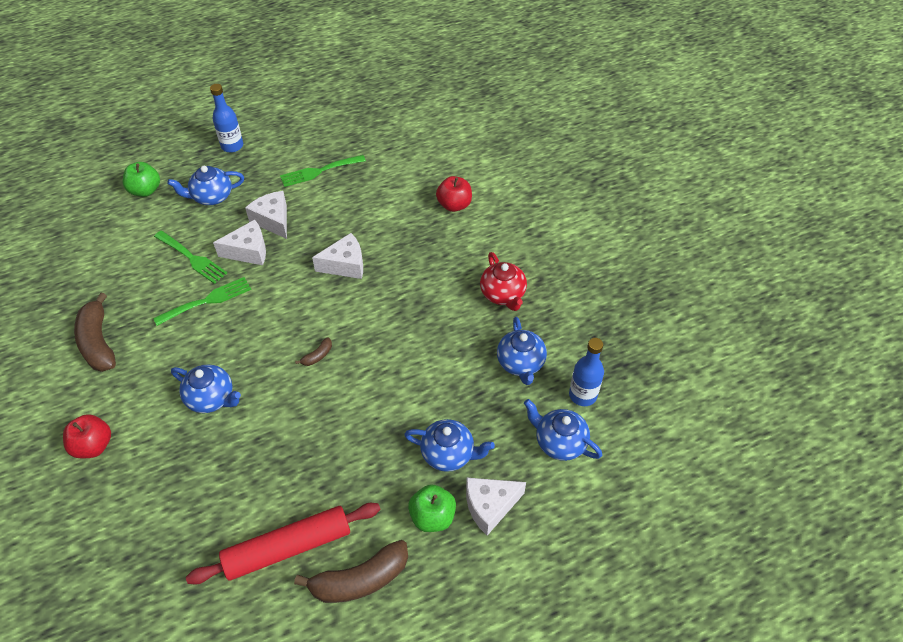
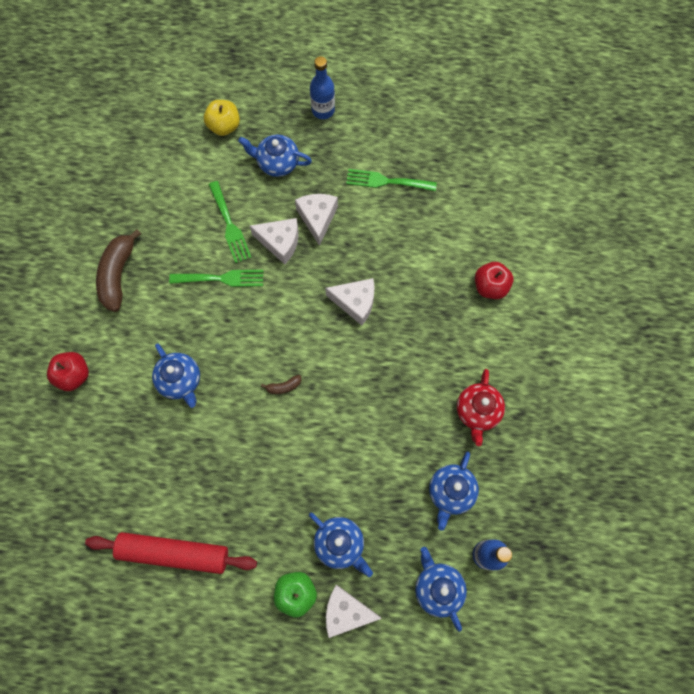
camera: 30 degrees right, 20 degrees up
(145, 190) = (224, 126): green apple -> yellow apple
(359, 580) = (212, 612): brown banana -> none

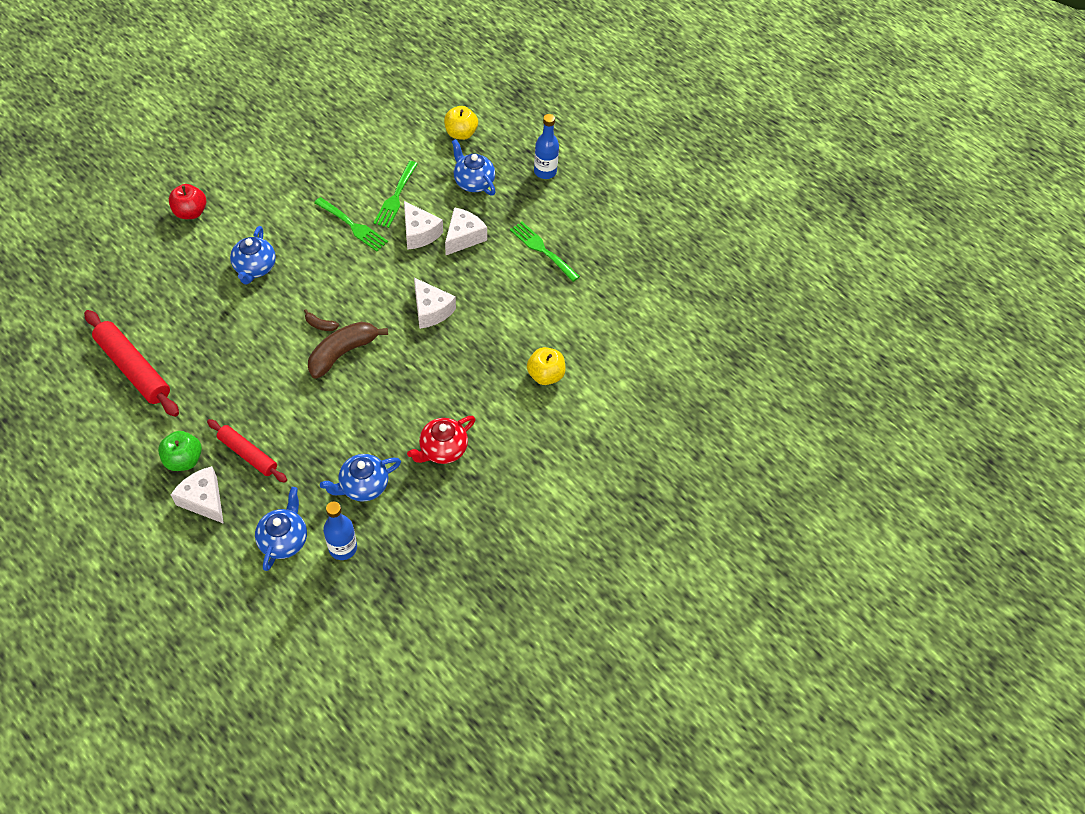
camera: 35 degrees right, 15 degrees down
(118, 274) = (286, 173): brown banana -> brown banana (343, 353)
(340, 544) = (248, 454): blue teapot -> red rolling pin
(490, 286) = (545, 375): red apple -> yellow apple

